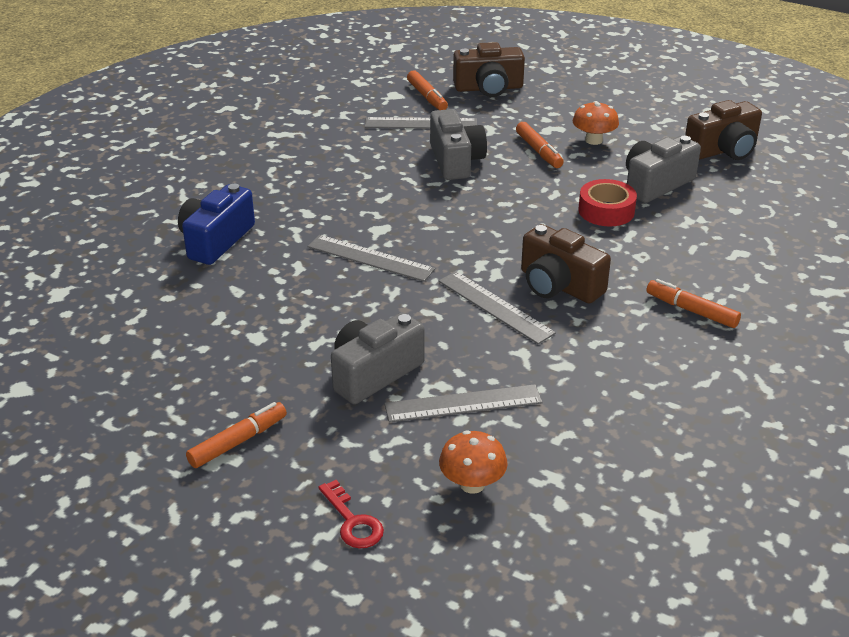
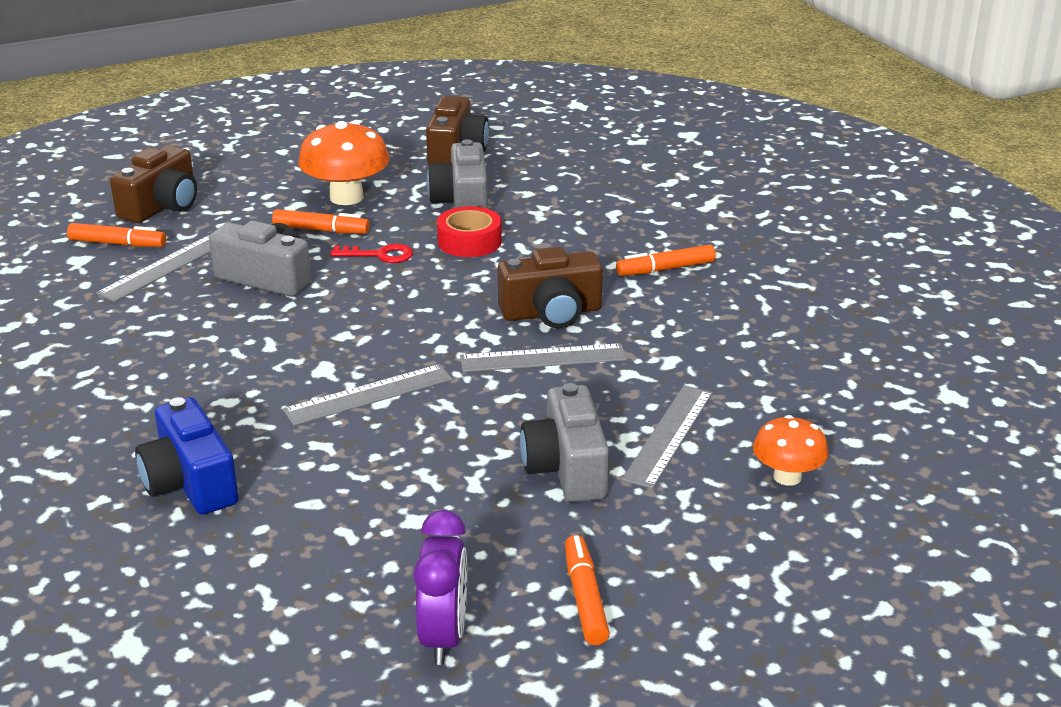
camera: 55 degrees left, 5 degrees down
(152, 399) = (443, 637): none -> purple clock
(353, 522) = (778, 567): red key -> red key (380, 255)
(593, 140) = (346, 197): orange mushroom -> orange mushroom, size x1.64

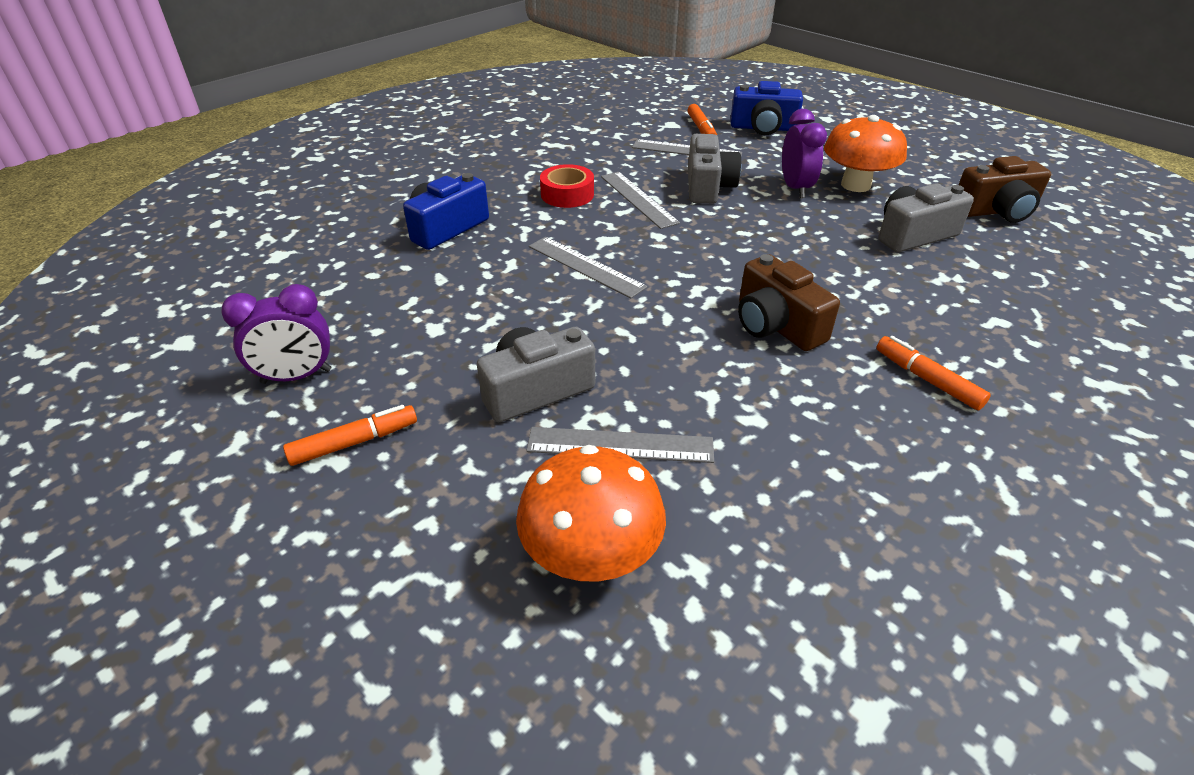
camera: 70 degrees right, 10 degrees up
(162, 206) = (763, 128): brown camera -> blue camera
(321, 230) = (795, 188): orange marker -> purple clock
(380, 255) = (785, 220): red key -> none
(469, 241) = (851, 254): red tape -> red tape (567, 194)
(543, 358) = (697, 337): grey ruler -> grey ruler (638, 199)
(787, 477) = (591, 555): orange mushroom -> orange mushroom, size x1.64

